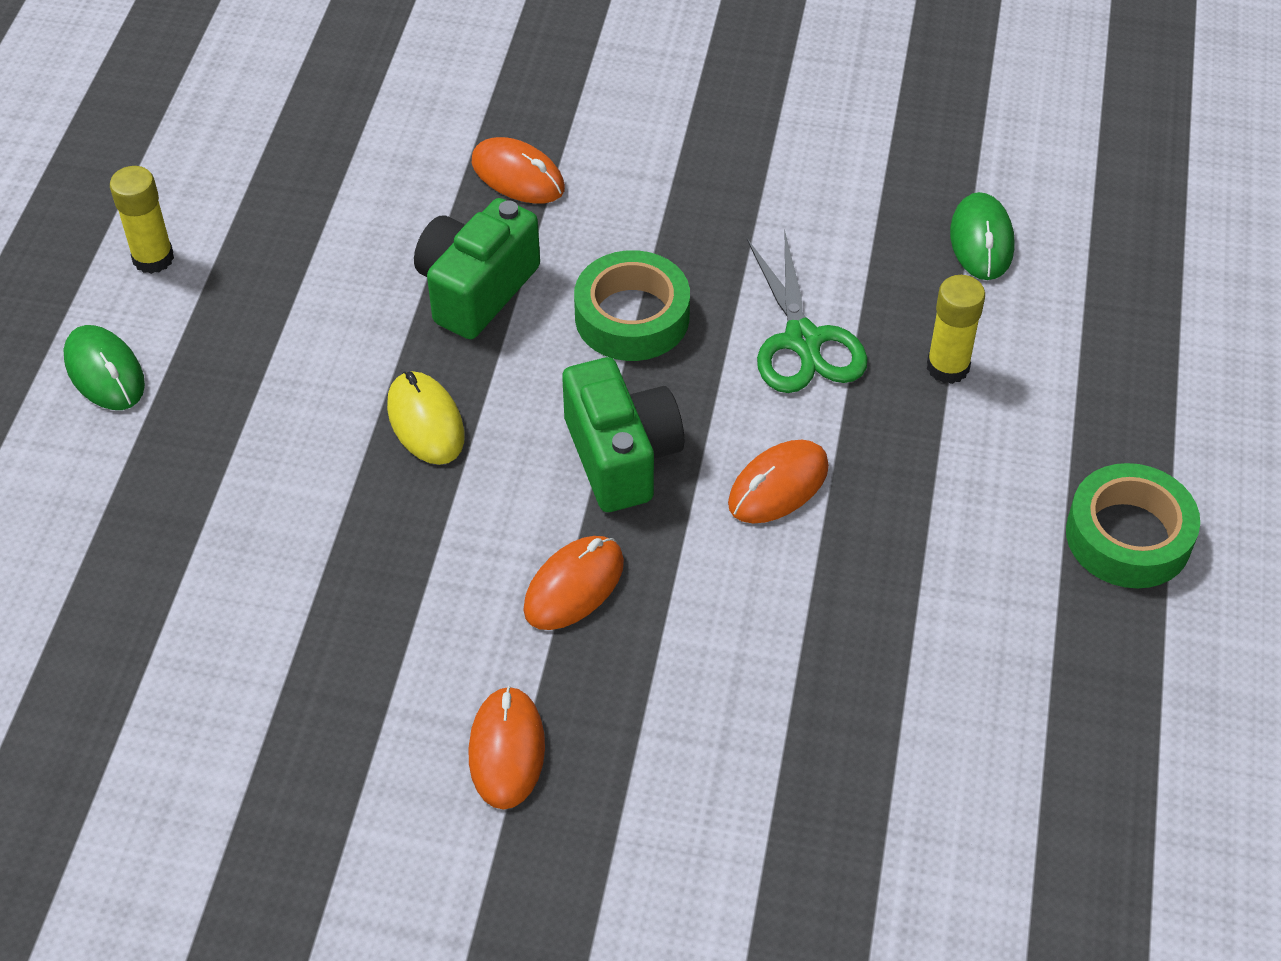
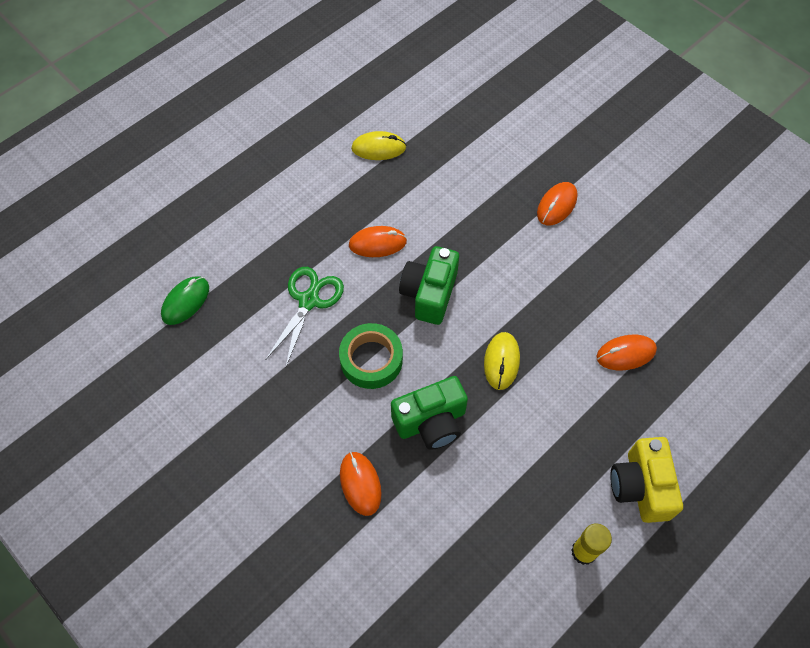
camera: 145 degrees left, 10 degrees up
(105, 372) = (640, 486): green mouse -> yellow camera
(574, 586) = (489, 250): orange mouse -> orange mouse (626, 354)
(942, 661) = (378, 148): none -> yellow mouse
(947, 367) = (263, 252): yellow glue stick -> none
(1128, 536) = (270, 150): green tape -> none

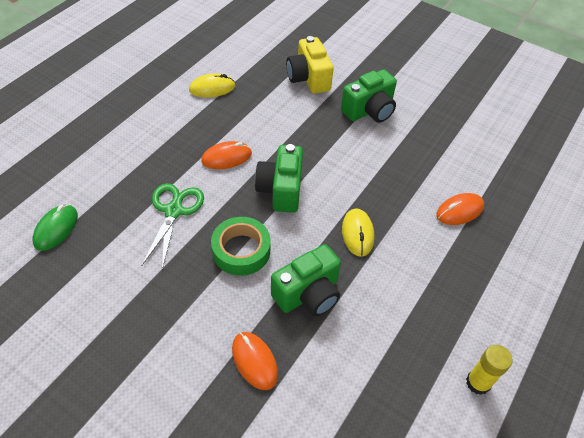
camera: 15 degrees left, 10 degrees down
(557, 205) = (369, 110): orange mouse -> green camera
(640, 486) = (508, 315): yellow camera -> yellow camera (308, 78)

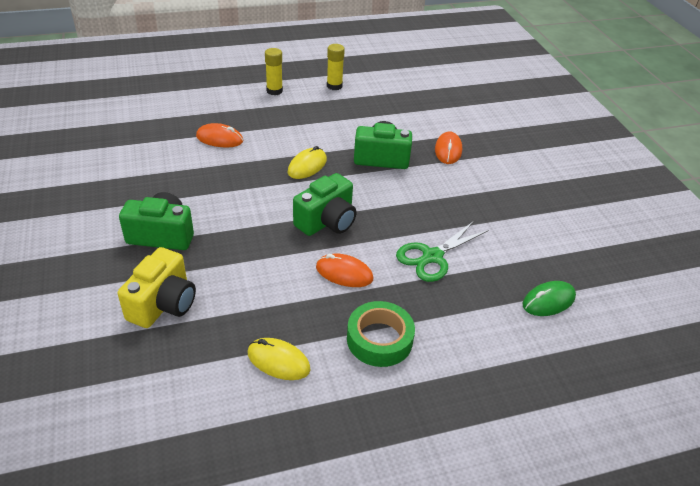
camera: 140 degrees left, 10 degrees down
(241, 250) = (402, 202): green tape -> green tape (379, 339)
(515, 316) = (274, 91): none -> yellow glue stick

